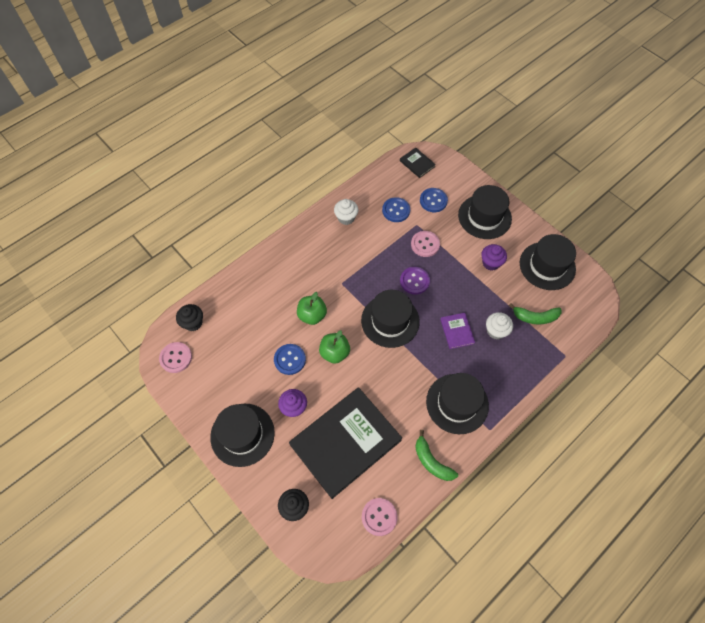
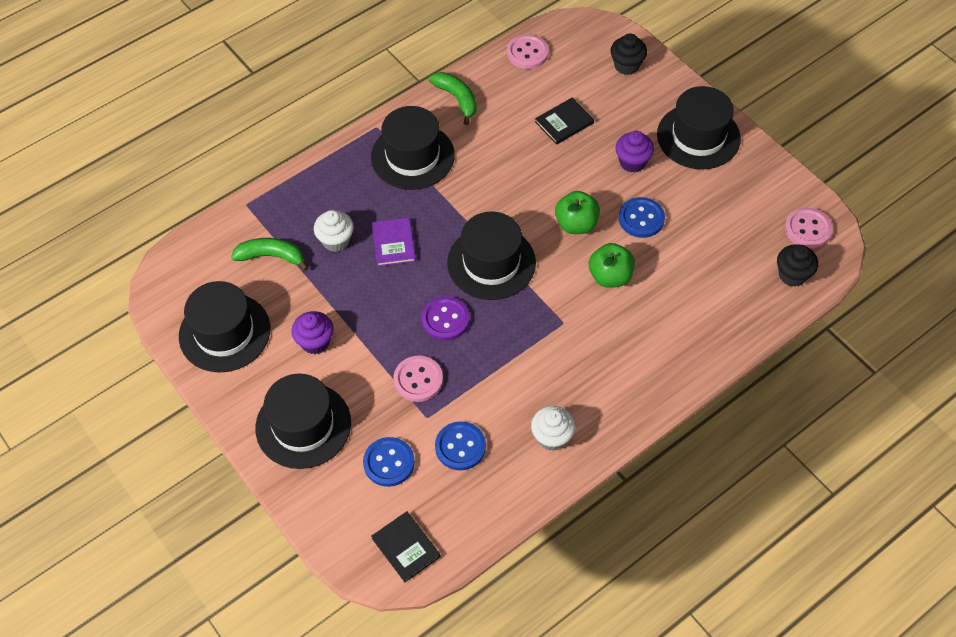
camera: 175 degrees left, 5 degrees down
(345, 442) = (564, 122): black book -> black book, size x0.41

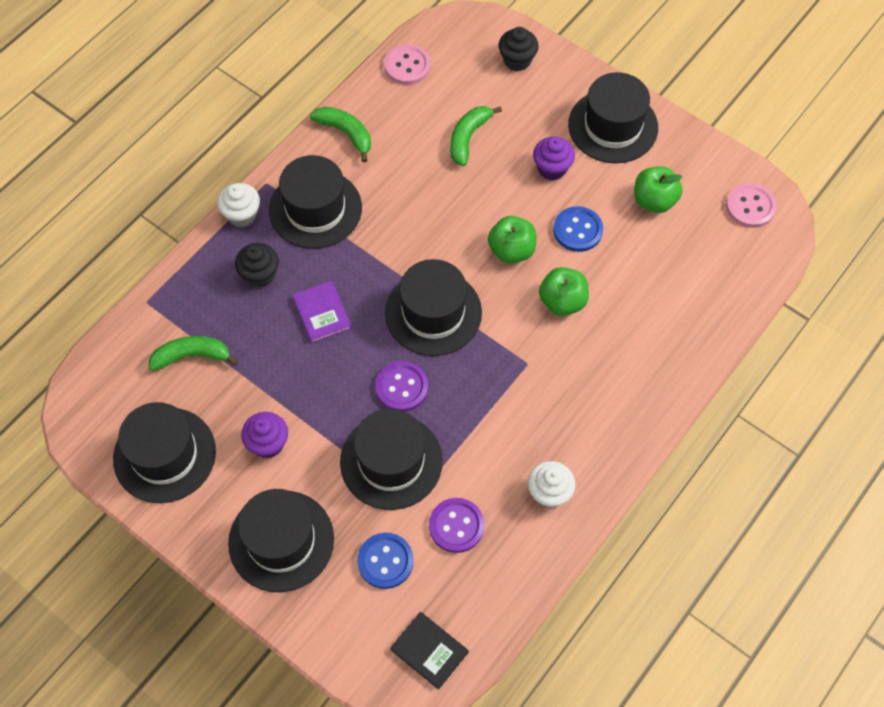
camera: 15 degrees left, 5 degrees up
(336, 241) = (258, 323): white cupcake -> white cupcake (242, 215)
(418, 379) = (391, 461): pink button -> black hat
(460, 447) = (456, 526): blue button -> purple button
(564, 122) = (468, 138): black book -> green banana
(718, 207) = (654, 201): none -> green apple
(792, 275) = (748, 260): black cupcake -> black cupcake (260, 275)

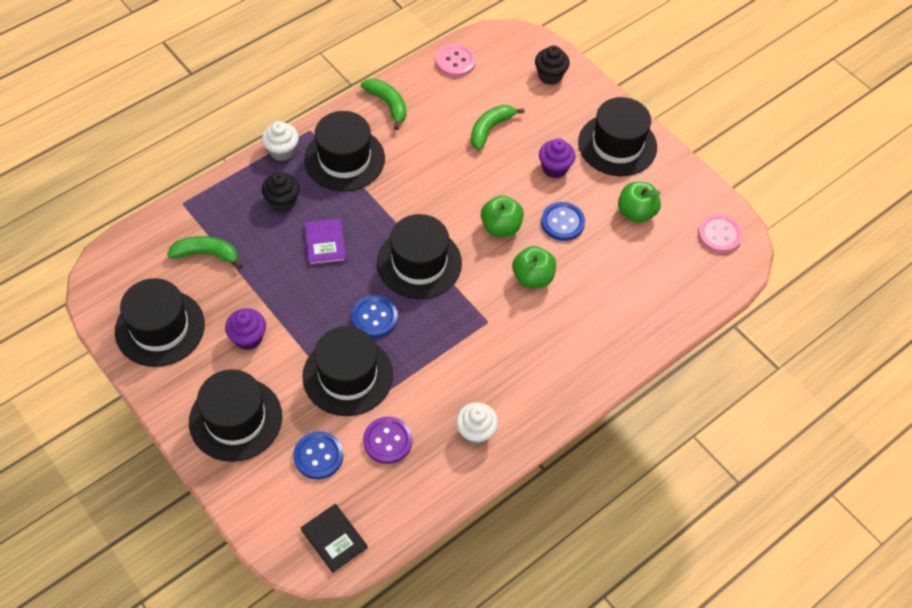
camera: 10 degrees right, 5 degrees down
(401, 387) = (374, 317): purple button -> blue button

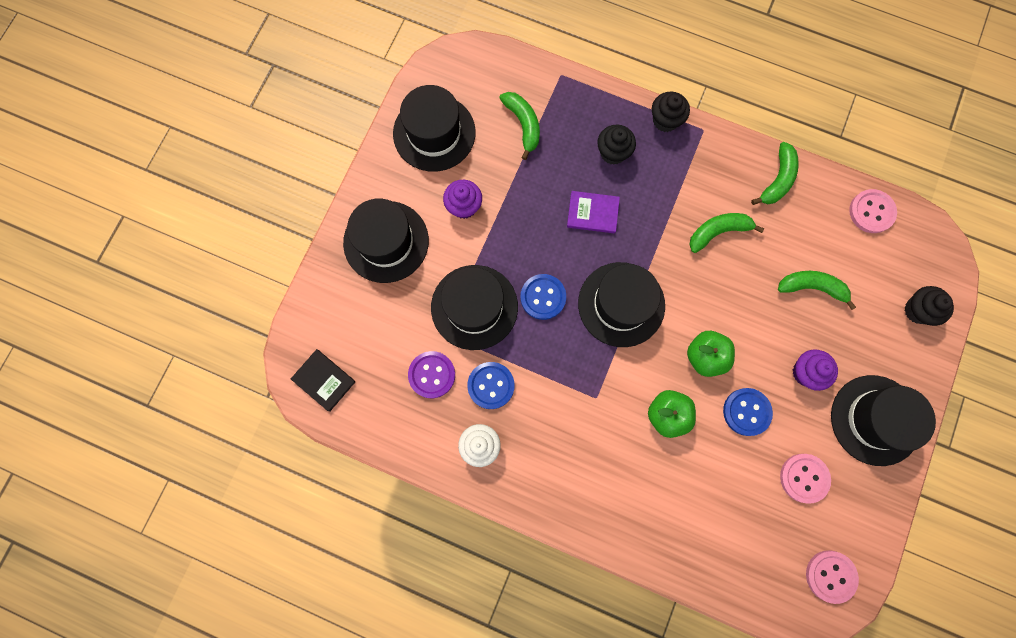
camera: 65 degrees right, 20 degrees up
(282, 151) = (665, 120): white cupcake -> black cupcake
(318, 456) = (388, 326): blue button -> blue button (491, 385)
(325, 243) = (592, 213): purple book -> purple book turned 45 degrees clockwise
(334, 538) = (324, 380): black book -> black book turned 75 degrees counterclockwise
(344, 159) = (691, 177): black hat -> none
(403, 165) = (718, 232): none -> green banana
(636, 212) = (804, 478): green apple -> pink button

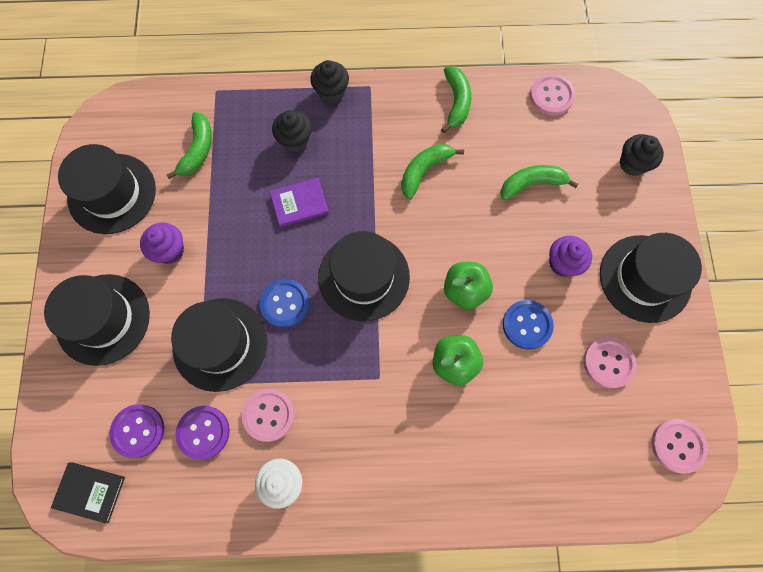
camera: 25 degrees left, 5 degrees down
(380, 349) = (138, 431): none -> purple button
(491, 385) = (269, 415): blue button -> pink button
(523, 124) = (198, 150): green banana -> green banana turned 60 degrees clockwise

